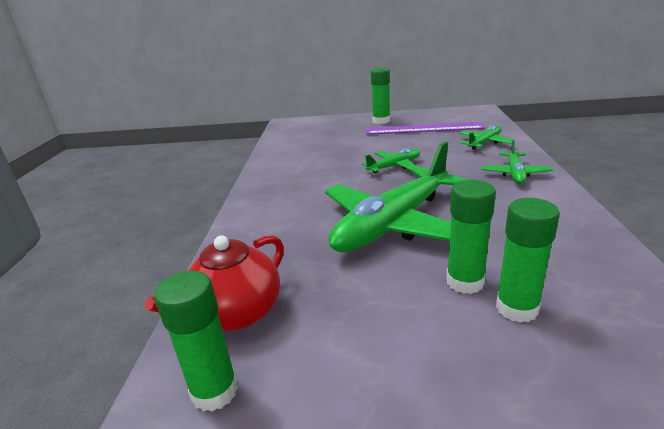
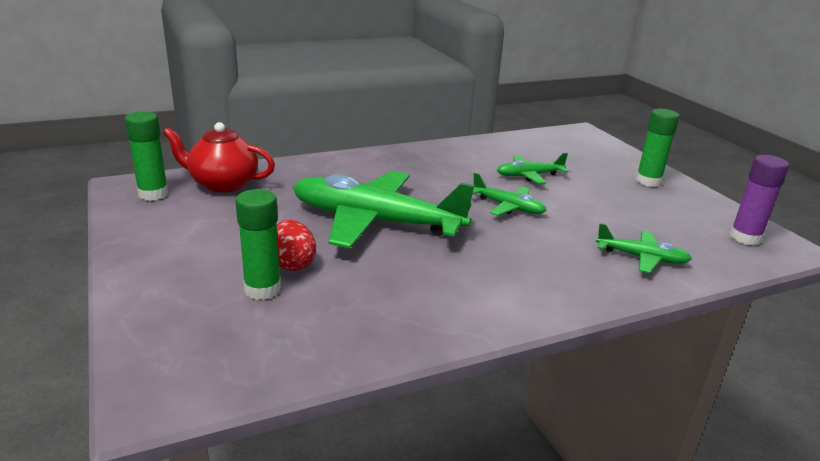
camera: 60 degrees right, 0 degrees up
(423, 128) = (651, 211): purple ruler -> none
(465, 282) = (292, 264): green glue stick -> red egg
(466, 116) = (745, 238): none -> purple glue stick
(515, 173) = (550, 283): green plane -> green plane (529, 175)

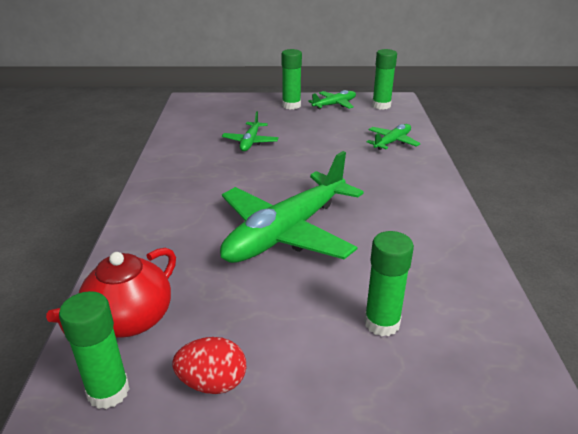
camera: 65 degrees left, 5 degrees up
(292, 264) = (342, 296): red egg -> red egg (212, 383)
(507, 207) = (296, 165): green plane -> green plane (334, 105)
(745, 238) = (381, 105): purple glue stick -> green glue stick

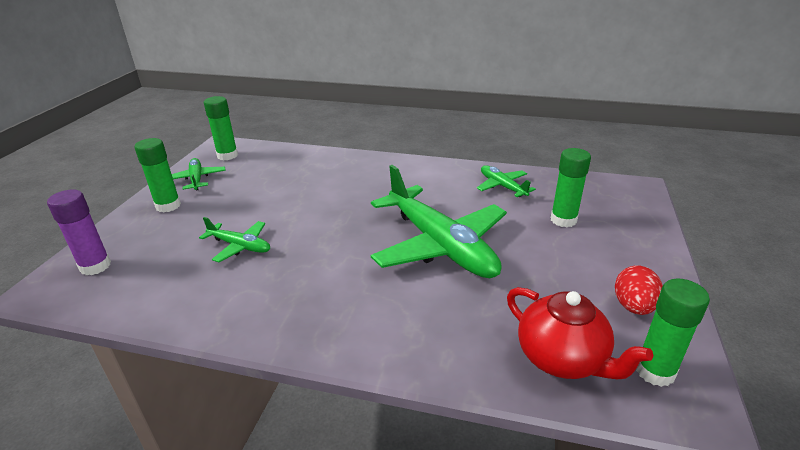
camera: 75 degrees left, 0 degrees up
(213, 105) = (95, 266): none -> purple glue stick
(392, 142) = (309, 165): green plane -> green plane (502, 186)

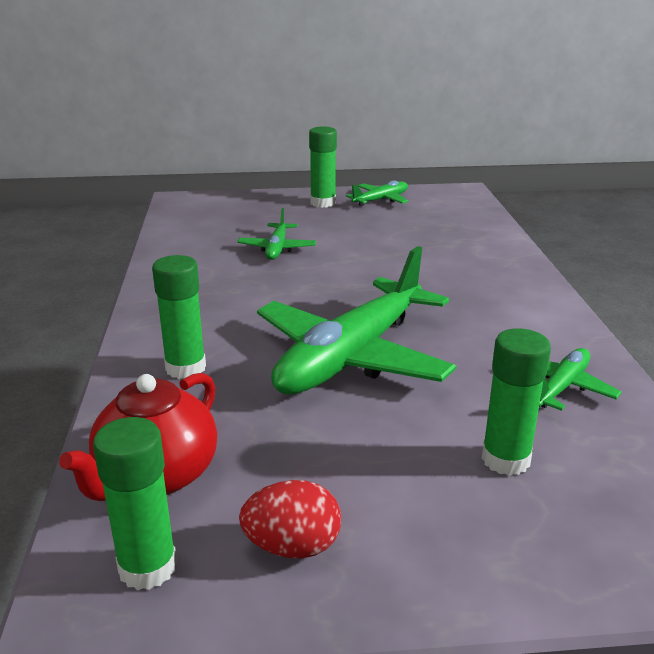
camera: 70 degrees right, 5 degrees down
(95, 266) = (216, 206): purple glue stick -> none
(227, 155) = (443, 199): green glue stick -> green glue stick (185, 368)

